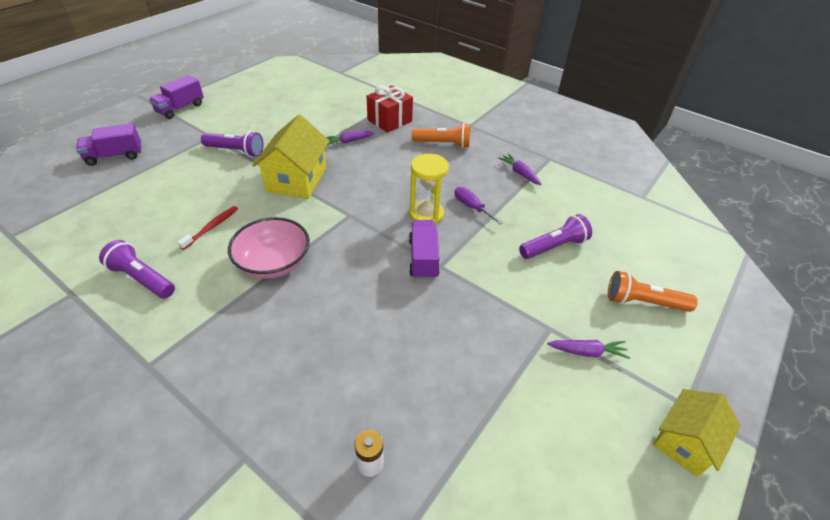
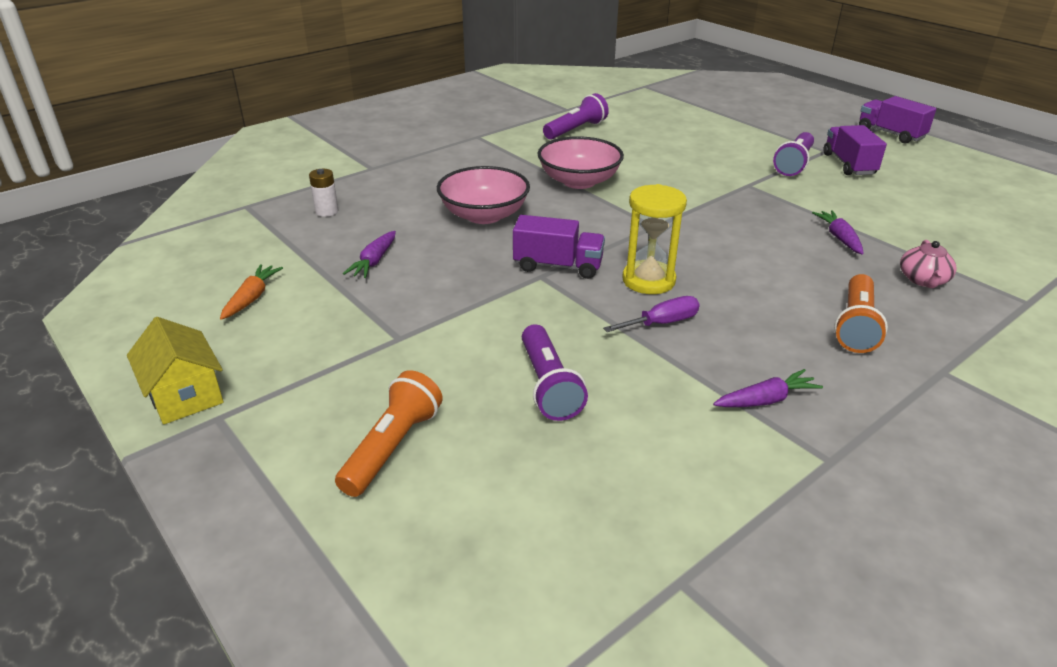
camera: 105 degrees right, 10 degrees down
(115, 156) = (771, 110): purple truck -> purple truck (848, 164)
(211, 227) = (643, 154): red toothbrush -> none
(296, 180) = (732, 197): yellow house -> none
(352, 317) = (484, 215): none -> pink bowl
(389, 120) = (923, 280): red gift -> pink teapot
(552, 458) = (252, 297): none -> orange carrot
(587, 352) = (346, 358): purple carrot -> purple carrot (374, 261)

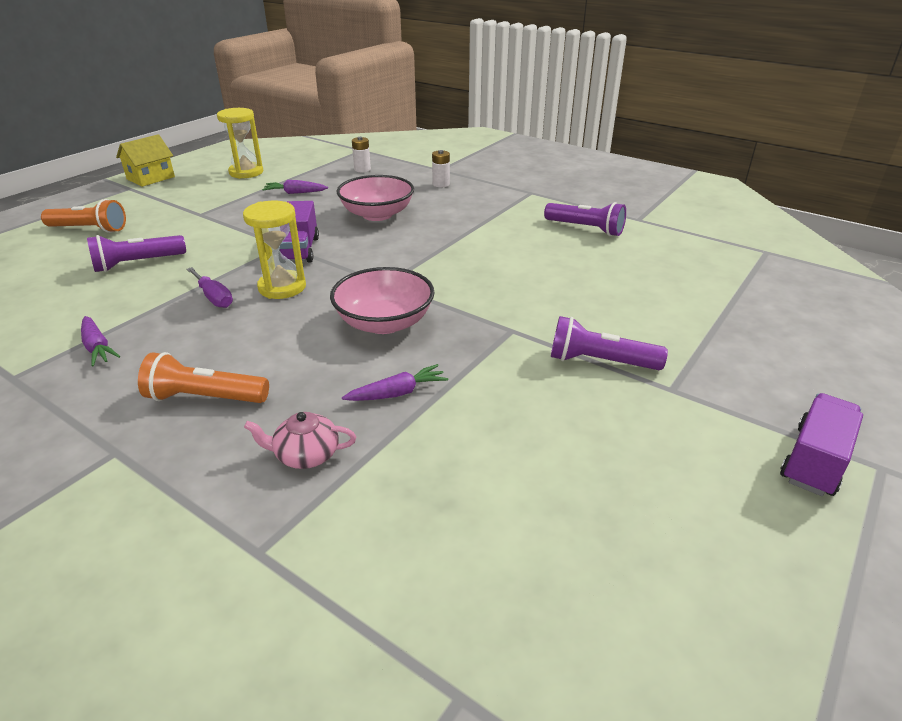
camera: 75 degrees right, 0 degrees up
(252, 297) = (246, 172): orange carrot -> yellow hourglass
(419, 173) = (441, 184): none -> white battery
(579, 181) = (463, 242): pink bowl -> pink bowl (384, 323)
(848, 164) = (635, 409): purple truck -> none

